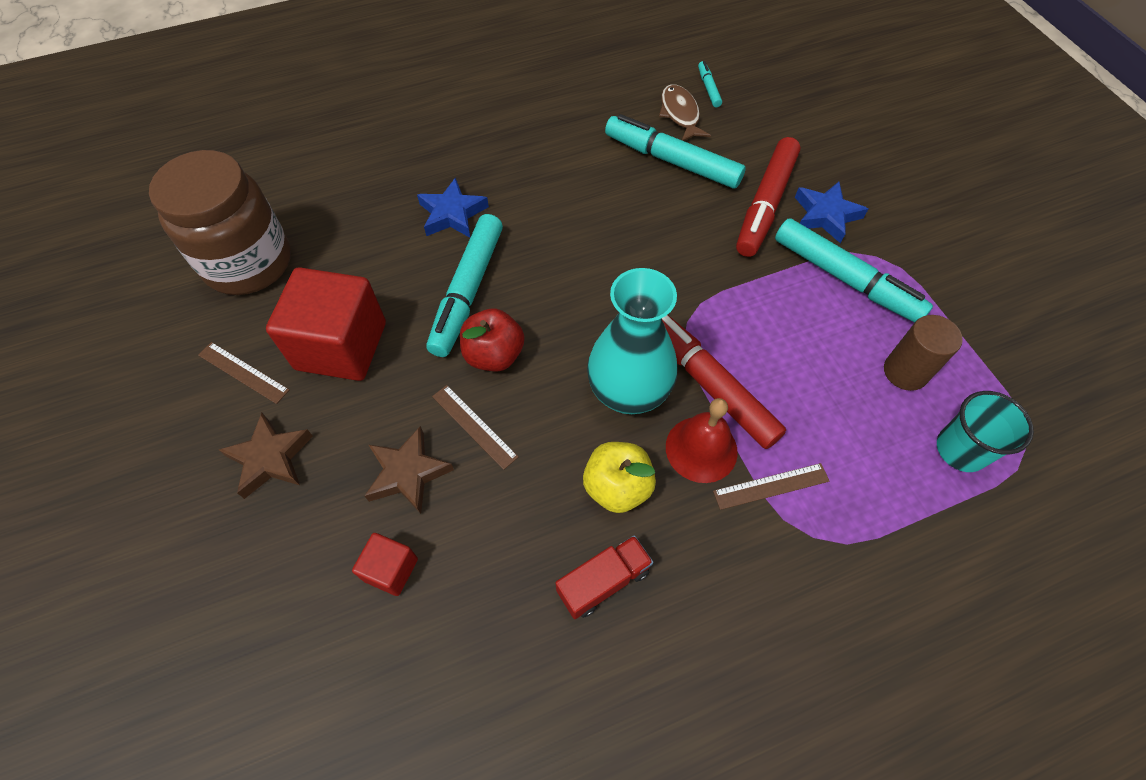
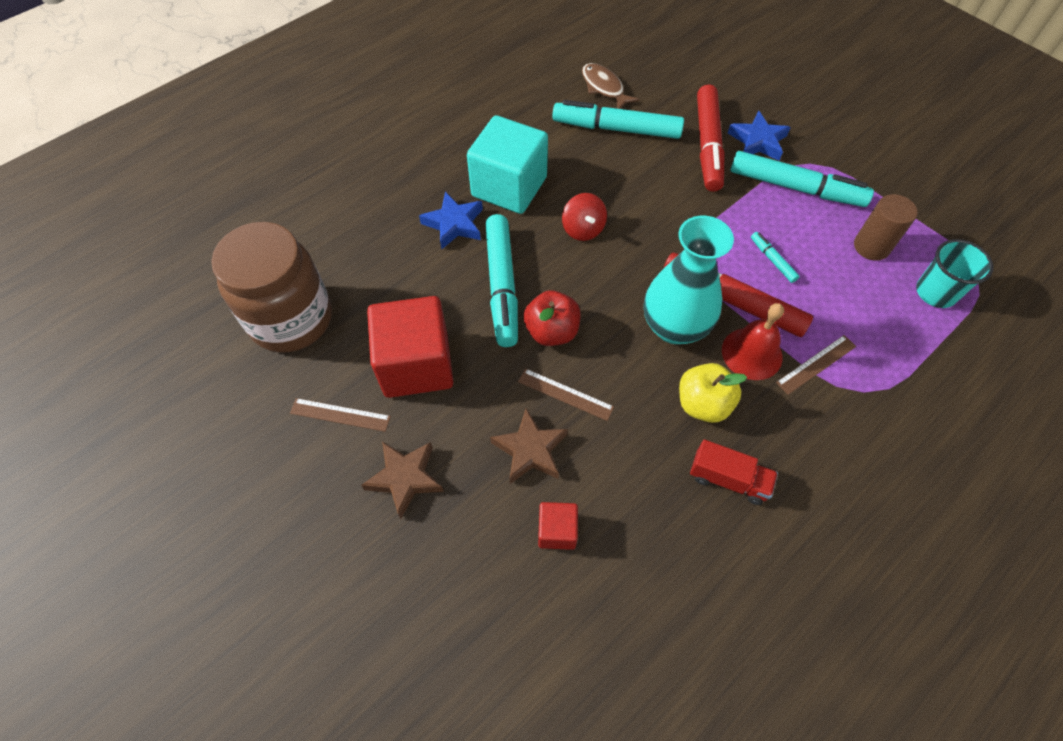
camera: 20 degrees left, 0 degrees up
(527, 191) = (509, 187): none -> turquoise cube
(582, 257) = (583, 229): none -> red spinning top
(603, 581) = (728, 479): red truck -> red truck turned 75 degrees clockwise
(708, 88) = (616, 60): turquoise marker -> turquoise marker (772, 260)

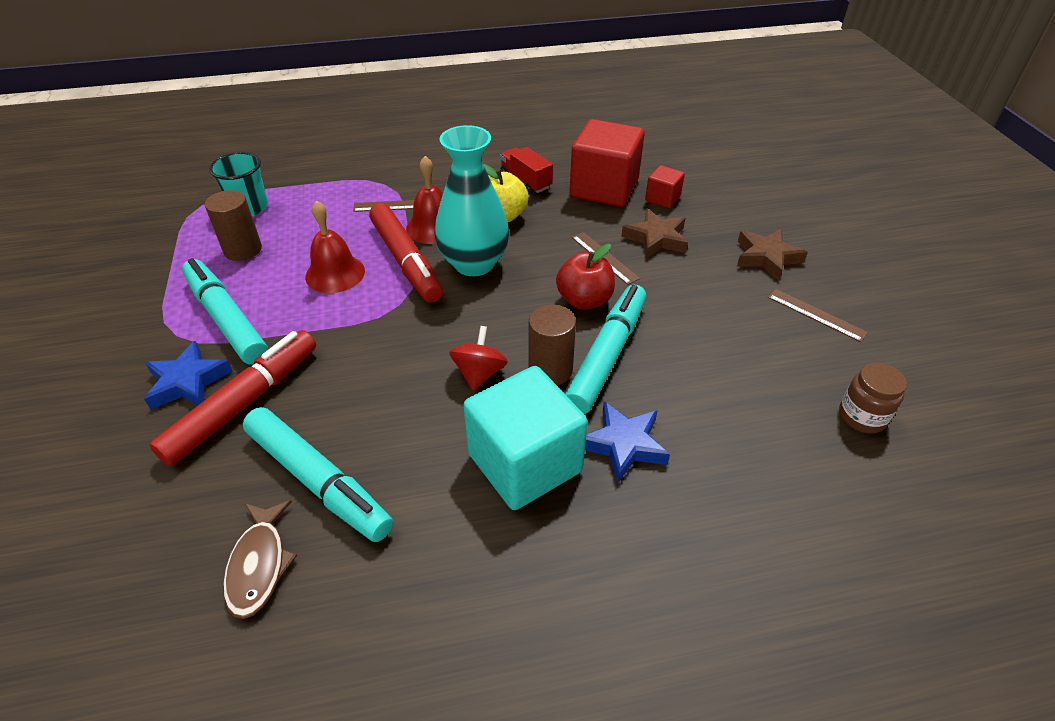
camera: 150 degrees left, 15 degrees down
(291, 319) = (862, 417): brown jar -> brown jar, size x0.45
(416, 365) = (729, 324): red cube -> red cube (604, 188)
(536, 254) = (550, 370): none -> brown cylinder
(772, 260) = (335, 273): turquoise marker -> red bell

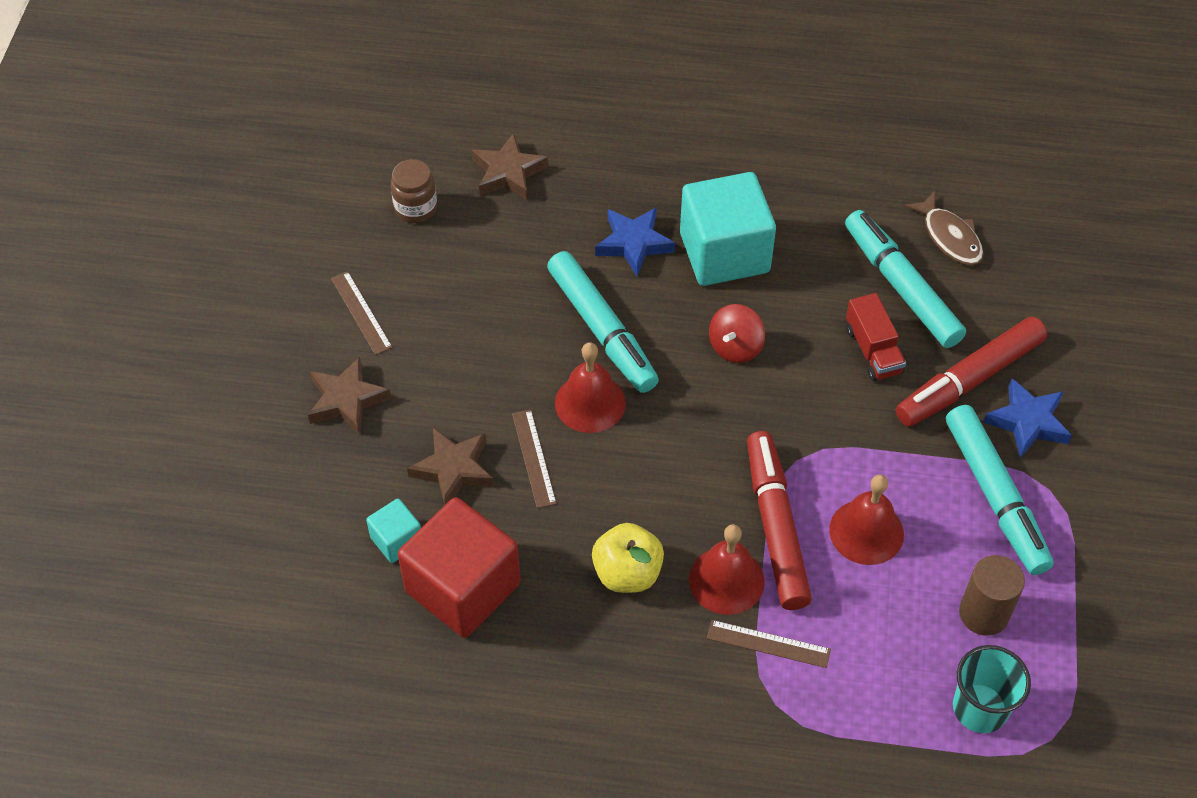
camera: 160 degrees left, 10 degrees up
(259, 565) = (949, 237): brown fish -> brown fish turned 135 degrees clockwise
(474, 263) = (693, 497): turquoise vase -> none
(526, 181) = (565, 641): red truck -> red truck (873, 351)
(550, 370) = (665, 330): brown cylinder -> none
(584, 300) = (590, 403): red apple -> red bell
(607, 355) = (602, 330): turquoise marker -> turquoise marker turned 75 degrees counterclockwise
(662, 198) = (396, 540): red cube -> turquoise cube
(808, 487) = (508, 172): none -> brown star

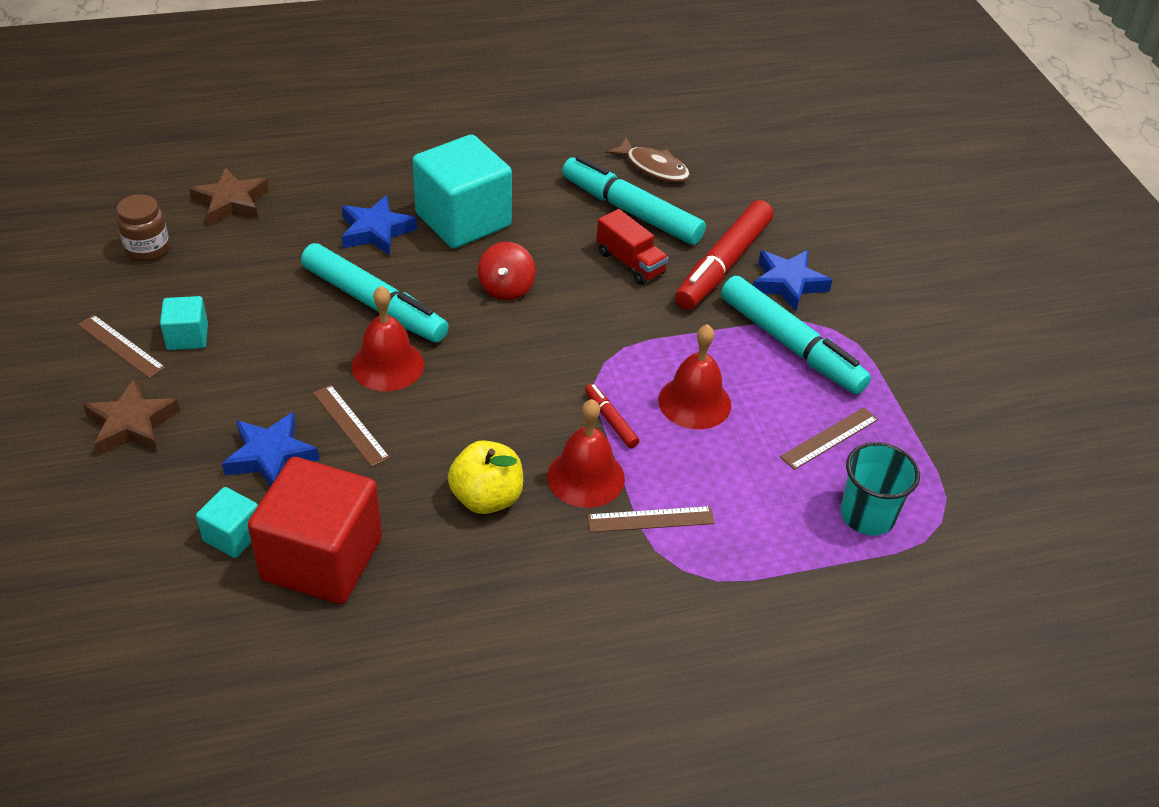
camera: 25 degrees left, 10 degrees down
(421, 319) = (187, 337): none -> turquoise cube
(453, 469) = (270, 456): brown star -> blue star
(776, 527) = (611, 420): red marker -> red marker, size x0.45
(983, 613) = (829, 438): brown cylinder -> brown ruler

